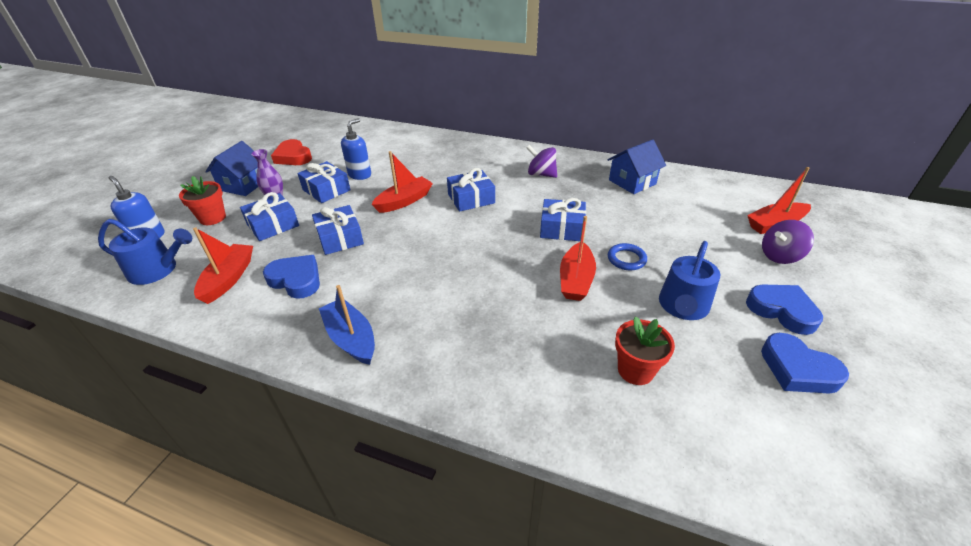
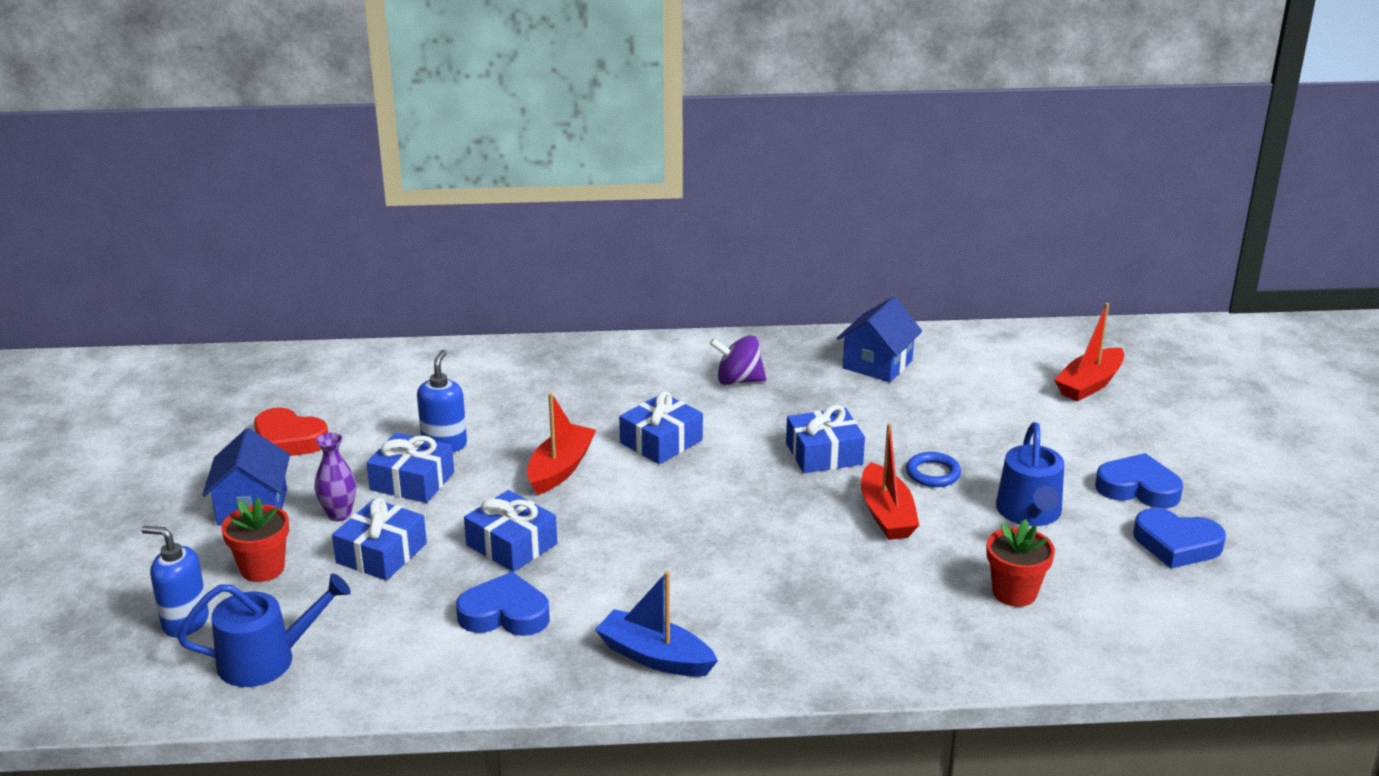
camera: 25 degrees left, 10 degrees down
(228, 279) = (398, 640): red boat -> none
(780, 256) = (1111, 424): purple spinning top -> none

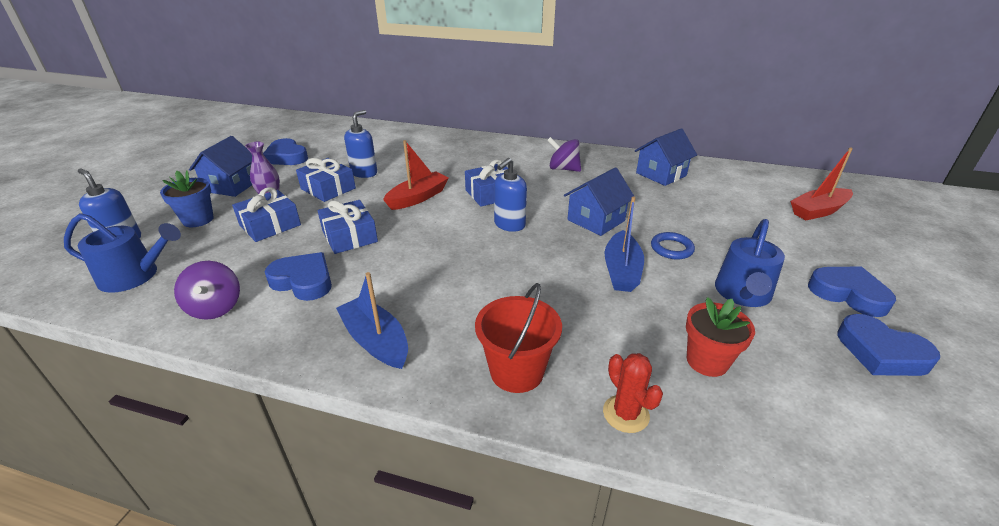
camera: 20 degrees right, 5 degrees up
(262, 568) = (198, 220): red flower pot -> blue flower pot
(288, 440) = (286, 157): red heart -> blue heart
(423, 669) = (215, 307): none -> purple spinning top
(715, 483) = (509, 225): none -> blue soap dispenser
(824, 453) = (596, 220): blue gift -> blue house
(829, 648) = (517, 371): none -> red bucket
(886, 514) = (621, 270): red boat -> blue boat
(955, 659) = (626, 414): none -> red cactus

